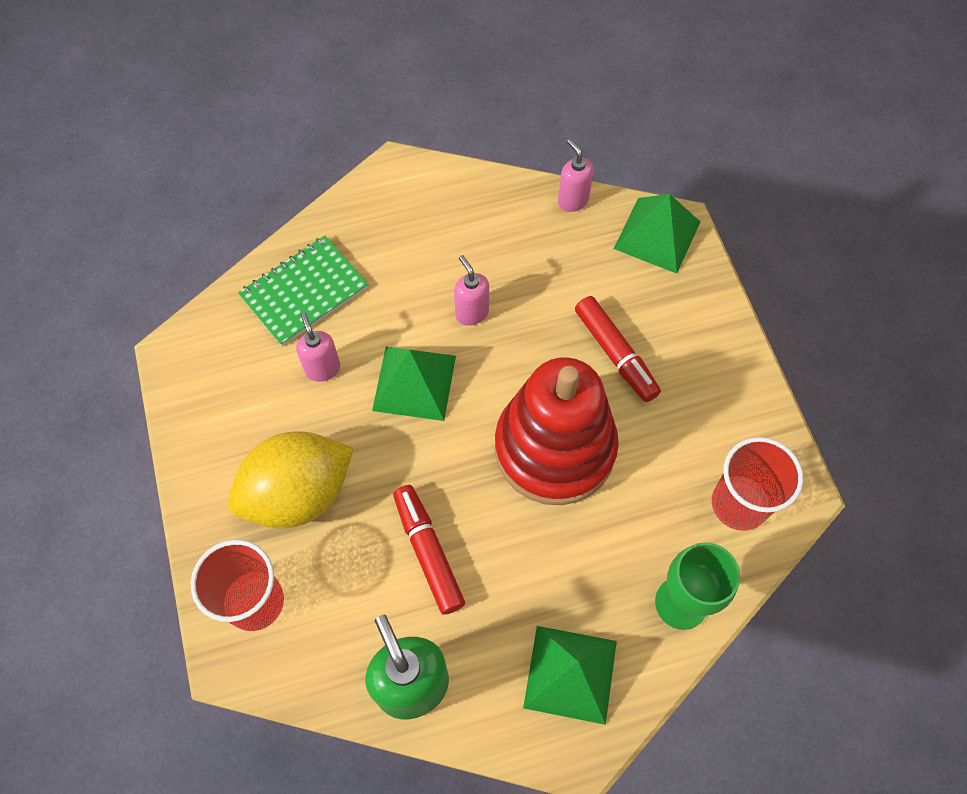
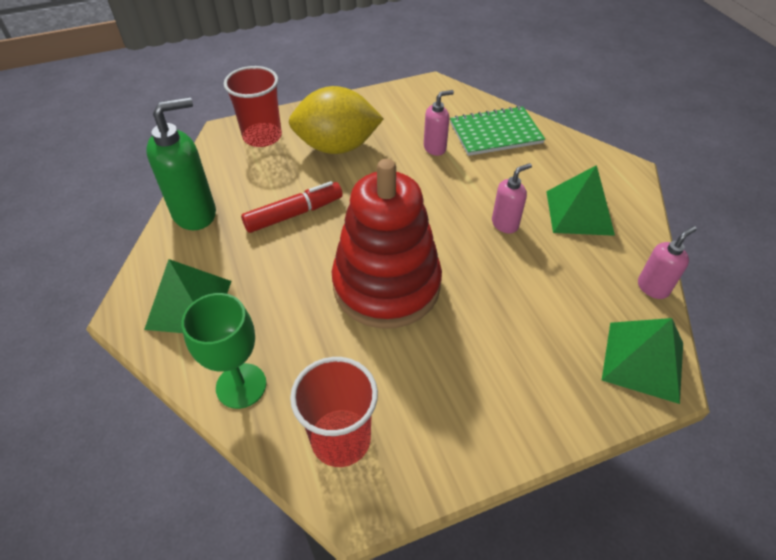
camera: 85 degrees right, 15 degrees down
(298, 494) = (337, 147): yellow lemon -> yellow lemon turned 60 degrees counterclockwise
(304, 292) = (495, 133): green notebook -> green notebook turned 60 degrees counterclockwise
(414, 382) = (433, 195): green pyramid -> green pyramid (579, 212)
(615, 354) = (490, 327): red marker -> none

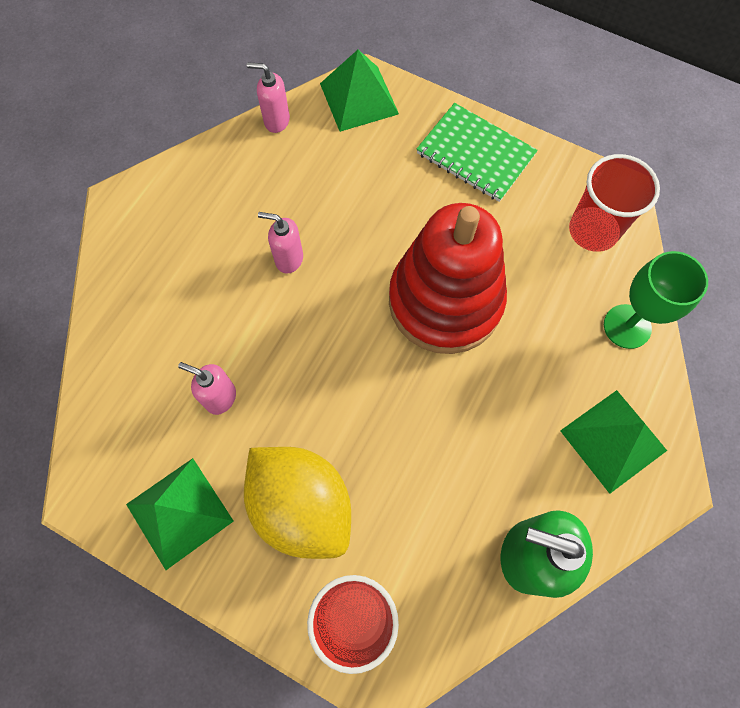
camera: 130 degrees left, 20 degrees up
(294, 214) = (438, 453): red marker -> none
(495, 133) = (143, 354): green notebook -> green notebook (475, 154)
(579, 212) = (222, 210): green pyramid -> green pyramid (179, 512)

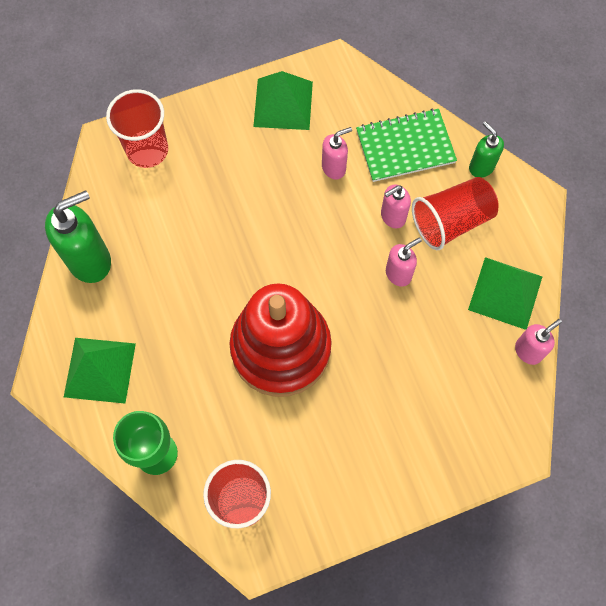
camera: 130 degrees right, 0 degrees up
(115, 267) = (481, 167): none -> green soap dispenser
(197, 253) = (451, 221): none -> red cup
(233, 305) = (392, 217): none -> pink soap dispenser
(302, 505) = (229, 166): yellow lemon -> none
(359, 98) = (503, 429): green pyramid -> green pyramid (505, 293)
(475, 154) = (379, 474): green notebook -> green notebook (405, 147)

